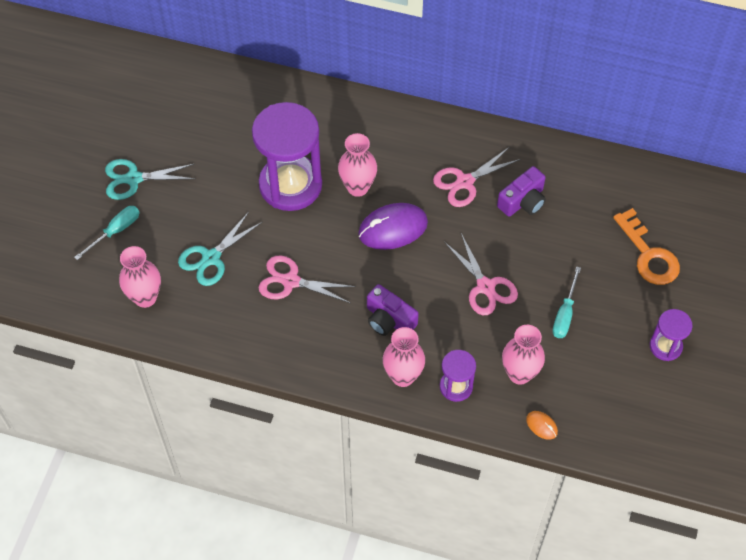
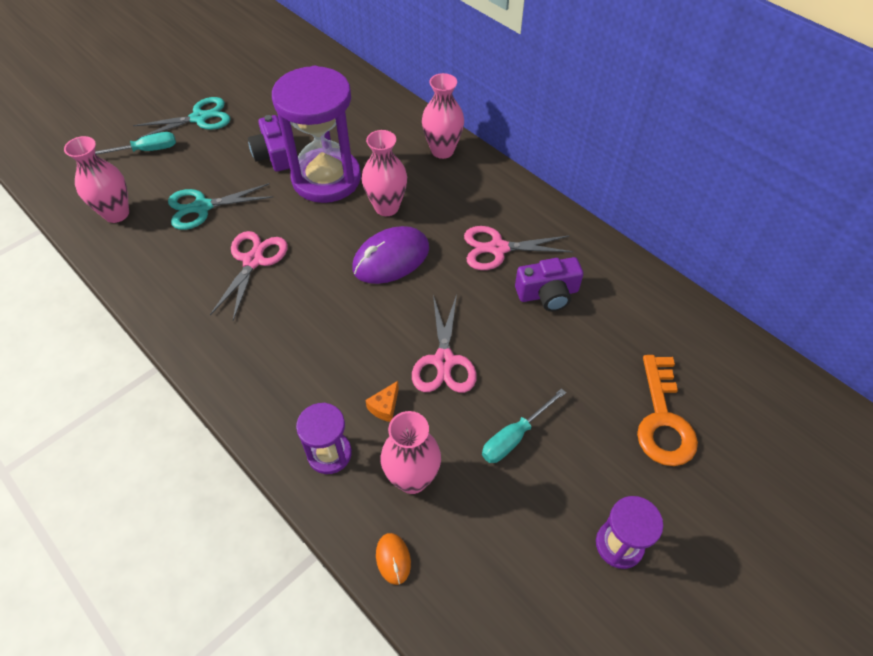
camera: 30 degrees right, 5 degrees down
(133, 179) = (199, 118): turquoise scissors -> turquoise scissors turned 135 degrees clockwise
(290, 281) = (253, 260): pink scissors -> pink scissors turned 60 degrees clockwise
(389, 319) = (316, 344): purple camera -> purple camera (274, 155)
(393, 228) = (391, 258): purple mouse -> purple mouse turned 45 degrees counterclockwise
(403, 376) = (282, 410): pink vase -> pink vase (442, 150)
(469, 338) = (385, 407): none -> orange cheese

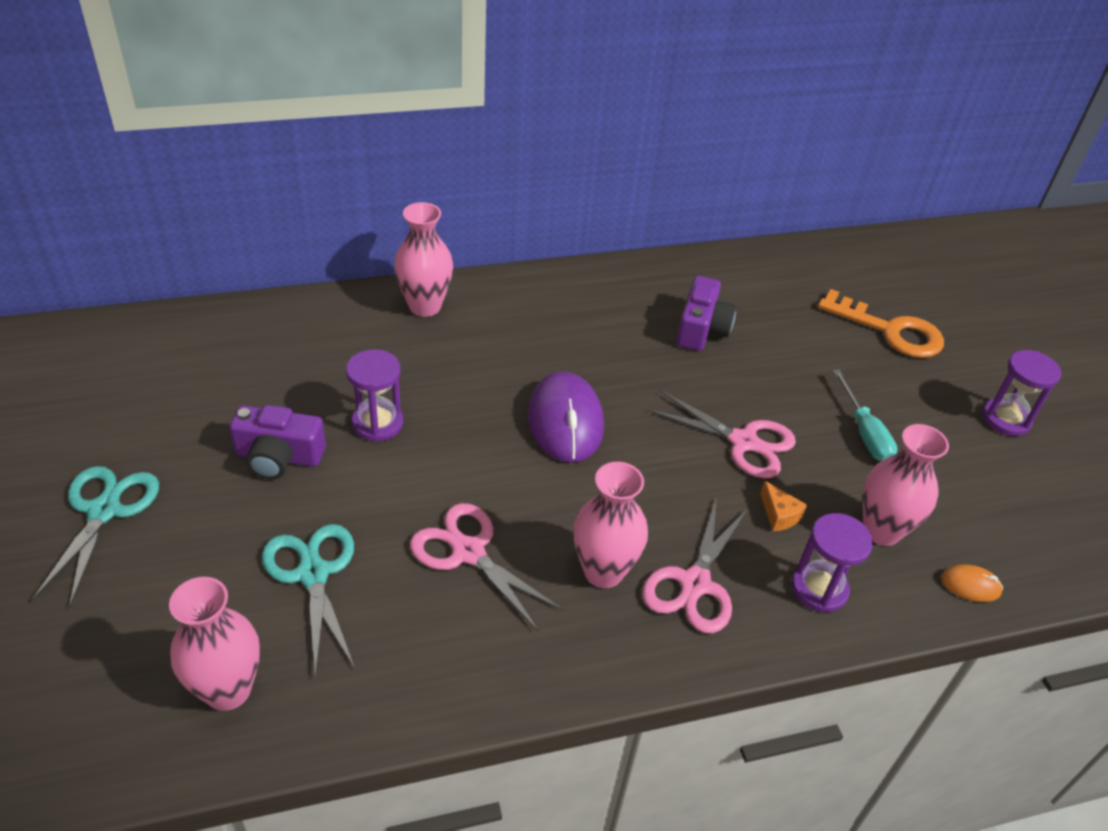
camera: 65 degrees left, 10 degrees down
(146, 150) = (111, 604): turquoise screwdriver -> none
(202, 207) = (313, 574): turquoise scissors -> turquoise scissors turned 150 degrees clockwise
(326, 179) = (377, 423): purple hourglass -> purple hourglass, size x0.49
(387, 207) = (478, 390): pink vase -> pink vase (603, 571)
(498, 248) = (614, 334): pink scissors -> pink scissors (694, 584)

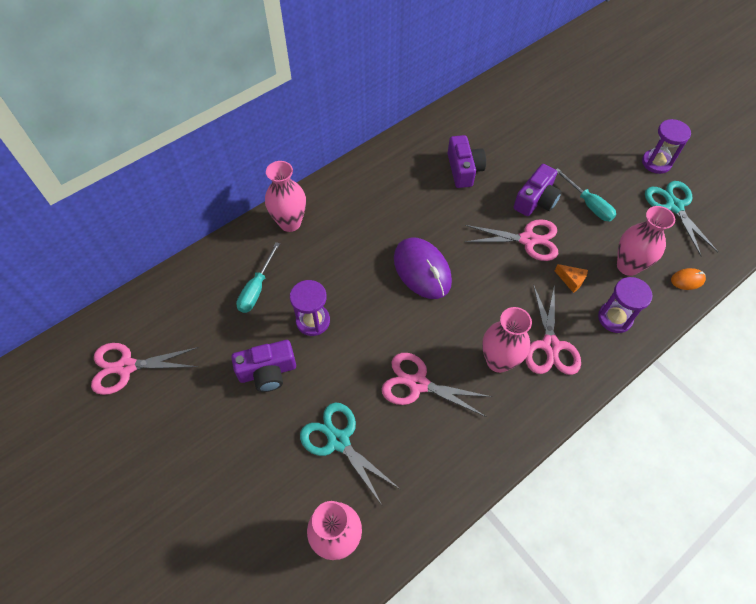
camera: 20 degrees left, 15 degrees up
(104, 511) = (184, 459): turquoise scissors -> turquoise scissors (674, 206)
(113, 383) = (126, 367): none -> pink scissors
(331, 361) = (256, 288): none -> turquoise screwdriver
(785, 399) = (536, 200): none -> purple camera
(889, 330) = (567, 126): orange key -> none

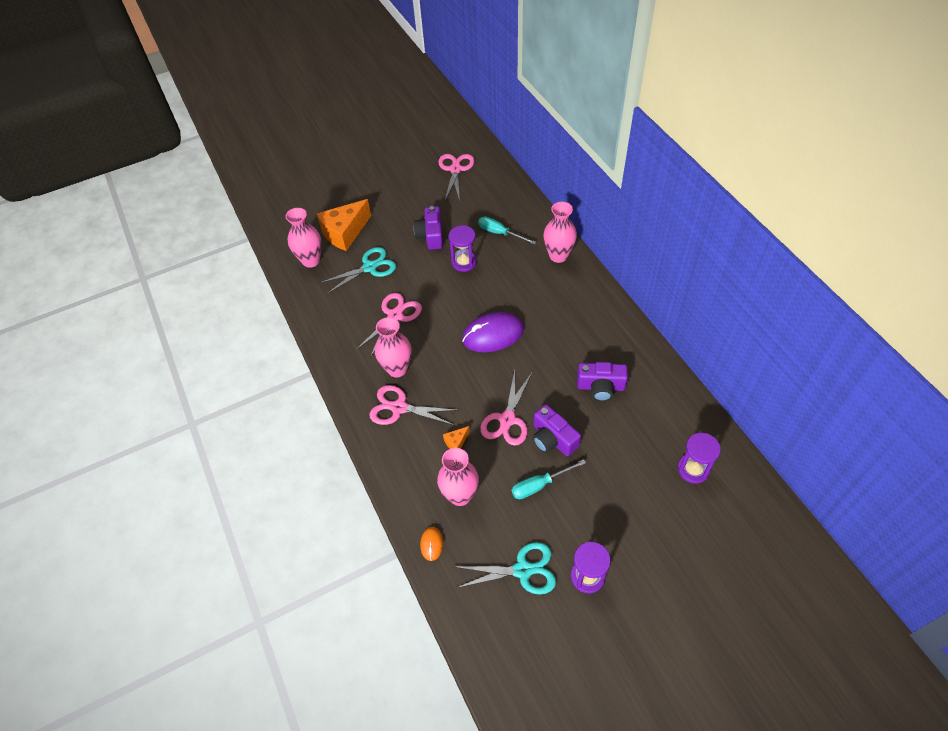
camera: 105 degrees right, 5 degrees down
(271, 500) = (345, 233): none -> orange cheese
(615, 318) = (410, 465): purple hourglass -> purple hourglass (693, 469)

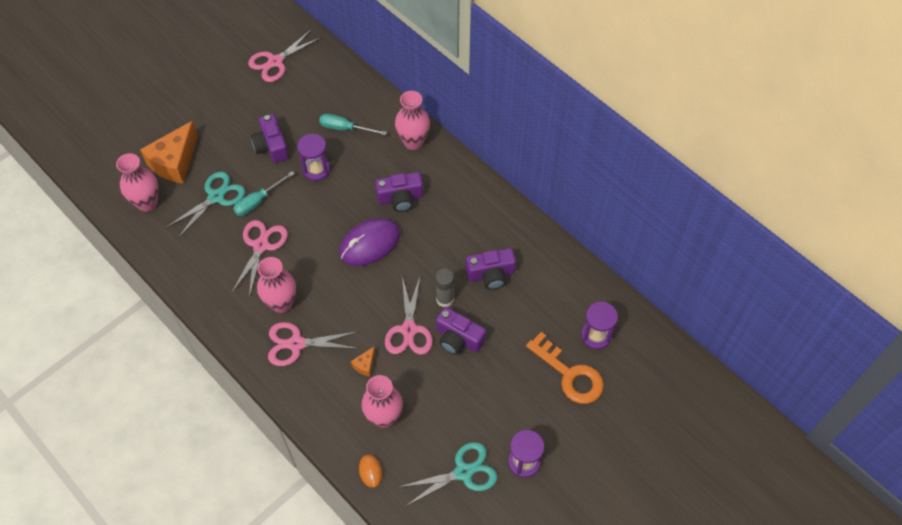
camera: 20 degrees left, 5 degrees up
(455, 169) = (275, 62): pink scissors -> pink scissors turned 120 degrees counterclockwise
(533, 301) = (400, 198): none -> purple camera
(539, 485) = (457, 387): turquoise screwdriver -> turquoise screwdriver (258, 201)
(549, 400) = (444, 299): none -> grey glue stick
(656, 500) = (569, 374): none -> orange key

